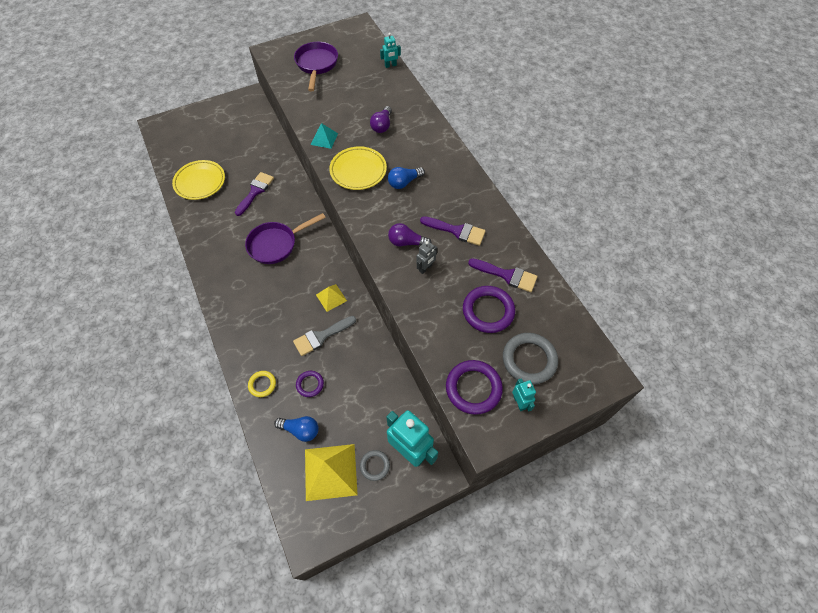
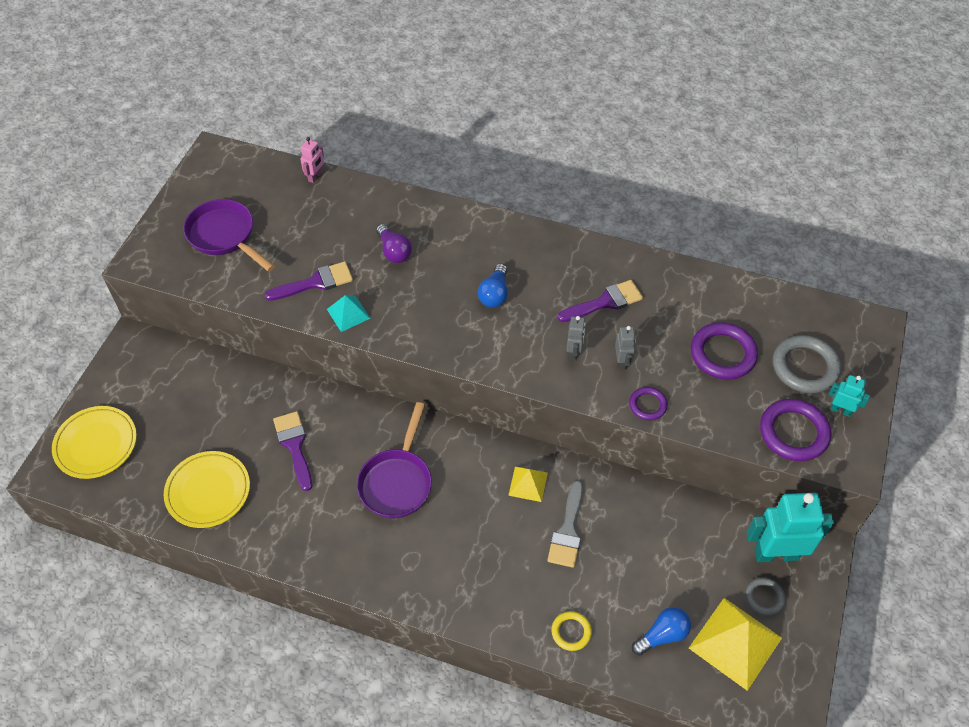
camera: 45 degrees left, 5 degrees down
(310, 384) = (616, 585): purple ring -> purple ring (647, 405)
(358, 171) = (432, 319): yellow plate -> yellow plate (96, 444)
(390, 65) = (315, 176): turquoise robot -> pink robot
(406, 242) = (574, 352): purple light bulb -> grey robot
(507, 275) = (698, 307): purple brush -> purple brush (315, 282)

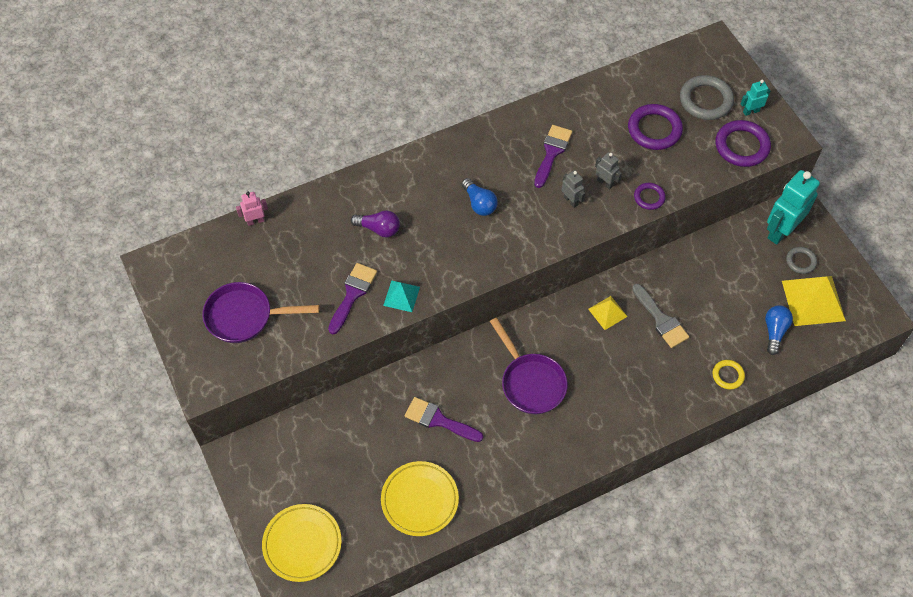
camera: 45 degrees left, 5 degrees up
(315, 176) = (255, 221): pink robot -> pink robot turned 90 degrees counterclockwise

